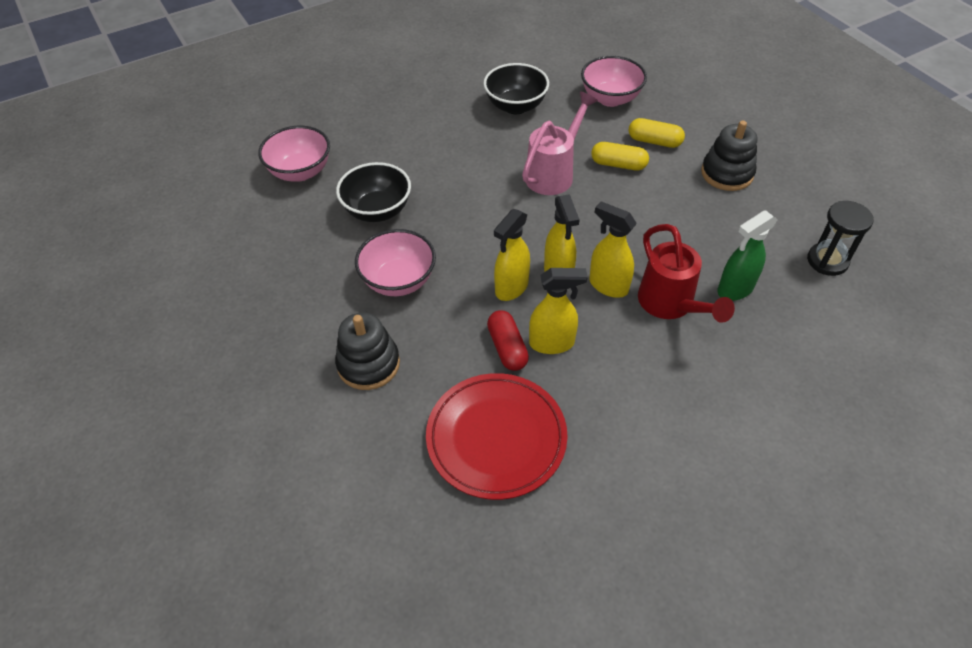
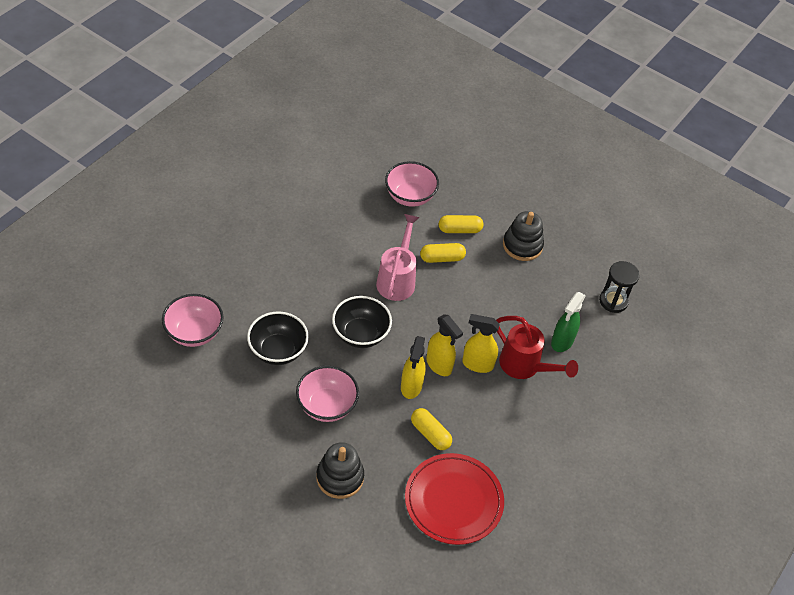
camera: 30 degrees left, 0 degrees up
(507, 348) = (430, 434): red capsule -> yellow capsule
(515, 106) = (338, 223): black bowl -> black bowl (360, 334)
(552, 343) = (459, 421): yellow spray bottle -> none

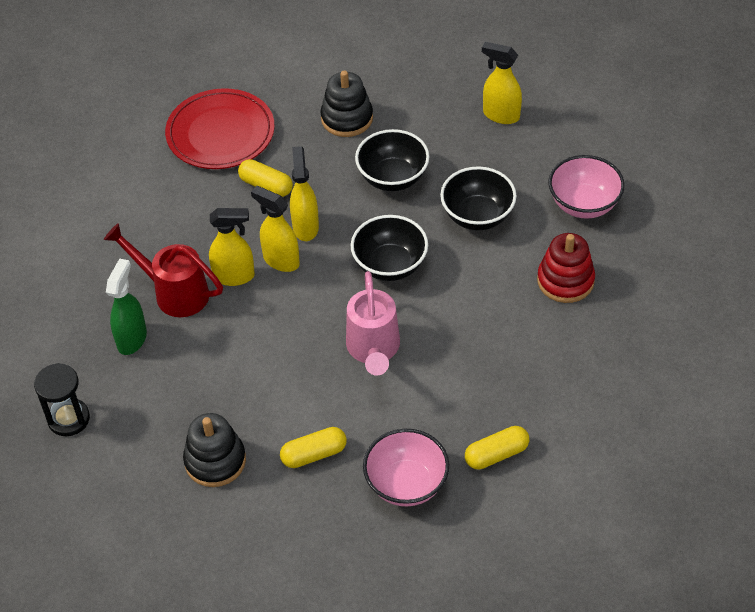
camera: 170 degrees right, 0 degrees up
(210, 434) = (500, 115): none -> yellow spray bottle
(243, 282) = (565, 281): none -> red stacking toy
(326, 406) = (392, 178): pink bowl -> black bowl
(442, 258) = (324, 400): yellow capsule -> yellow capsule (496, 454)

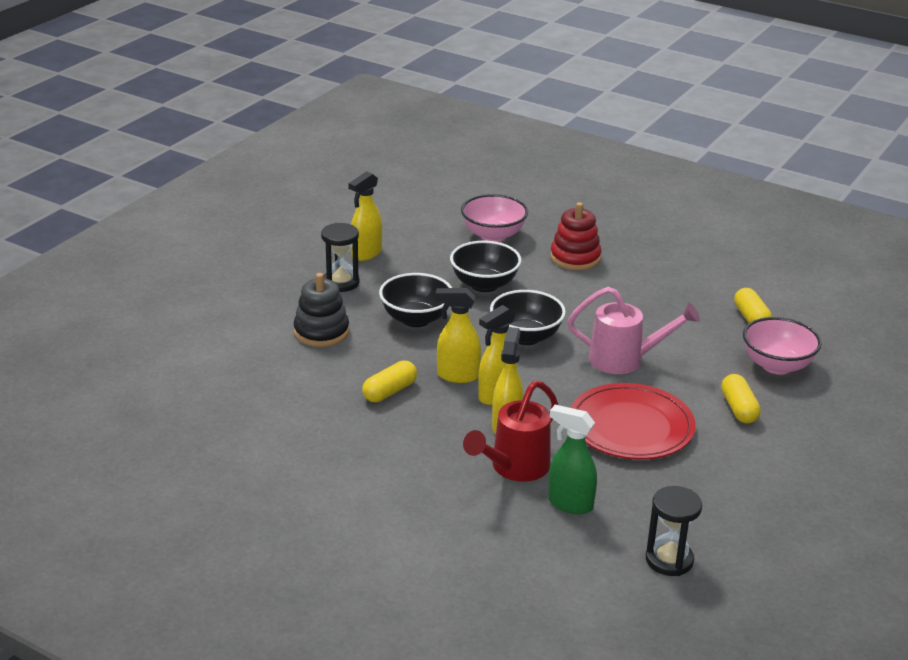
camera: 80 degrees left, 20 degrees down
(215, 461) = (738, 467): black stacking toy -> none
(220, 133) = (296, 411): red plate -> red plate (631, 427)
(438, 110) = (341, 283): none -> black hourglass

